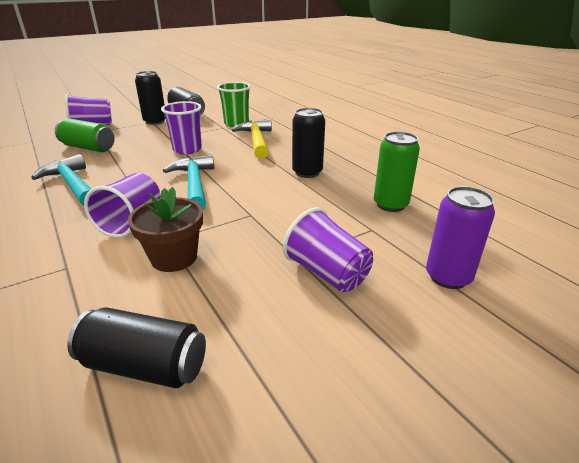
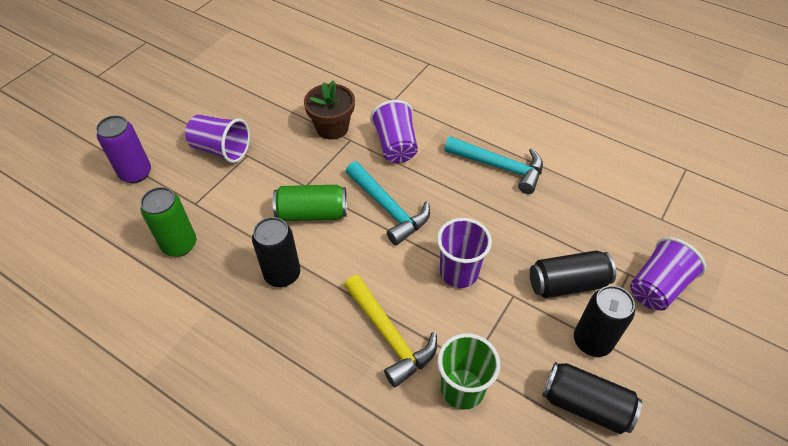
camera: 155 degrees right, 20 degrees up
(88, 148) = (577, 231): green can -> green can (312, 213)
(144, 365) = (294, 73): black can -> black can (567, 284)

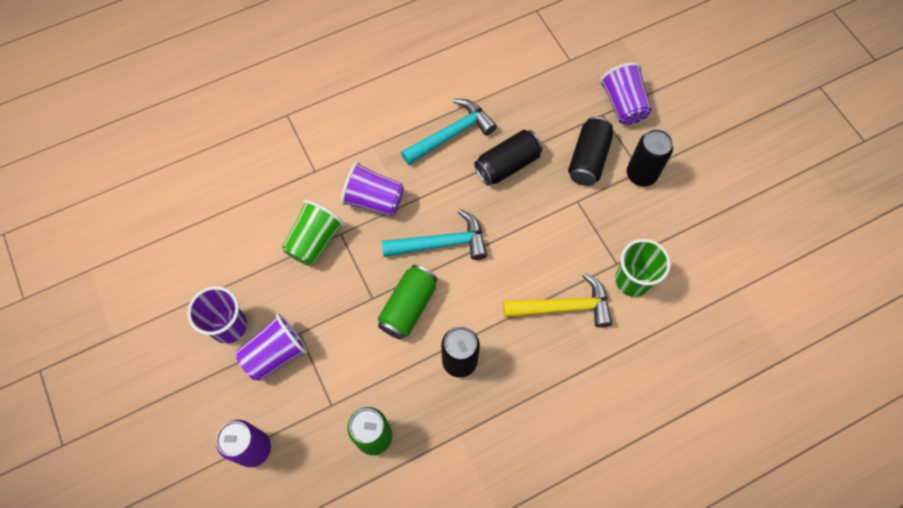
camera: 60 degrees left, 15 degrees up
(332, 127) = (315, 241): brown flower pot -> green cup
(459, 272) = (536, 226): purple cup -> purple cup (229, 326)
(585, 405) = (683, 210): black can -> black can (507, 165)

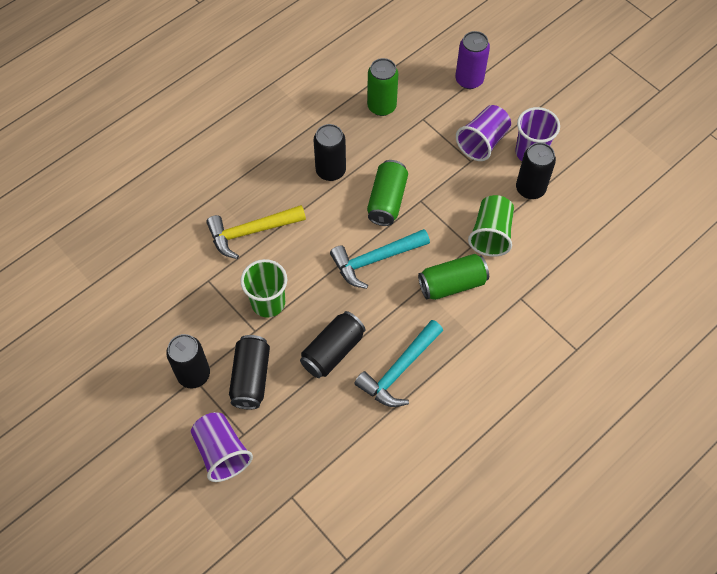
camera: 165 degrees right, 5 degrees down
(251, 282) = (530, 189): none -> black can
(374, 200) = (452, 284): purple cup -> green can
(632, 280) = (191, 268): green cup -> green cup (268, 303)

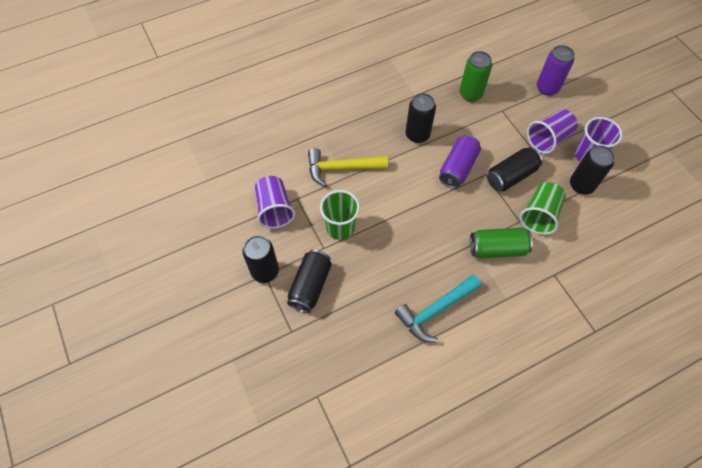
camera: 15 degrees right, 0 degrees up
(222, 452) = (270, 342): purple cup -> purple cup (274, 209)
(333, 351) = (383, 280): black can -> black can (511, 176)
(375, 259) = (437, 213): turquoise hammer -> none
(387, 200) = (457, 168): green can -> purple can

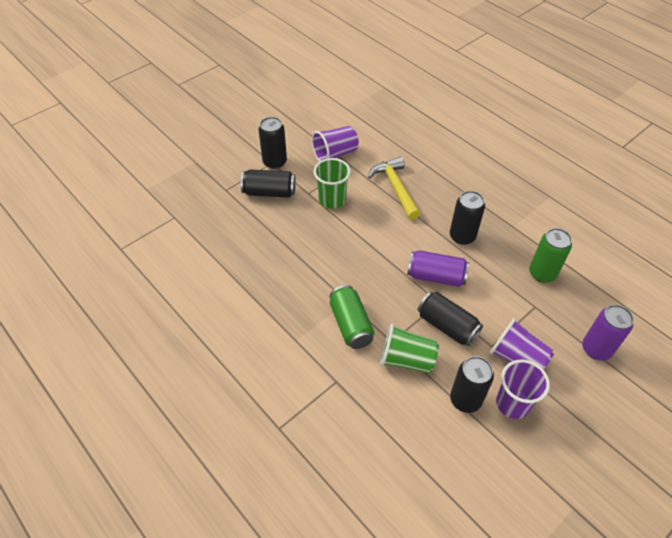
camera: 75 degrees right, 10 degrees down
(435, 310) = (268, 283): turquoise hammer -> none

